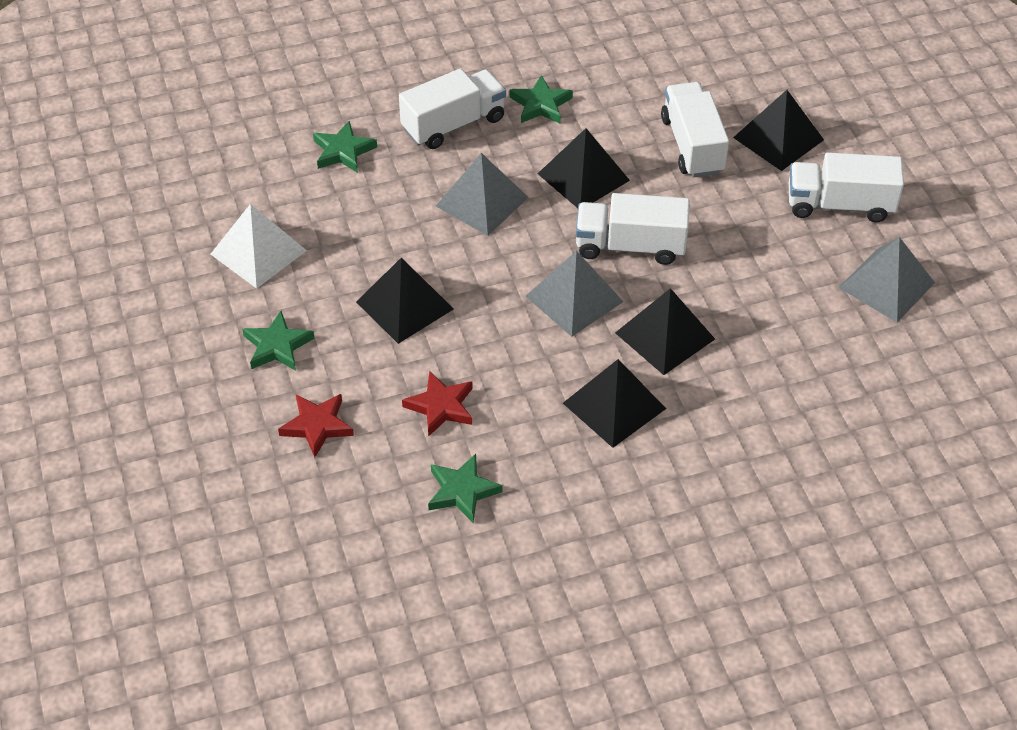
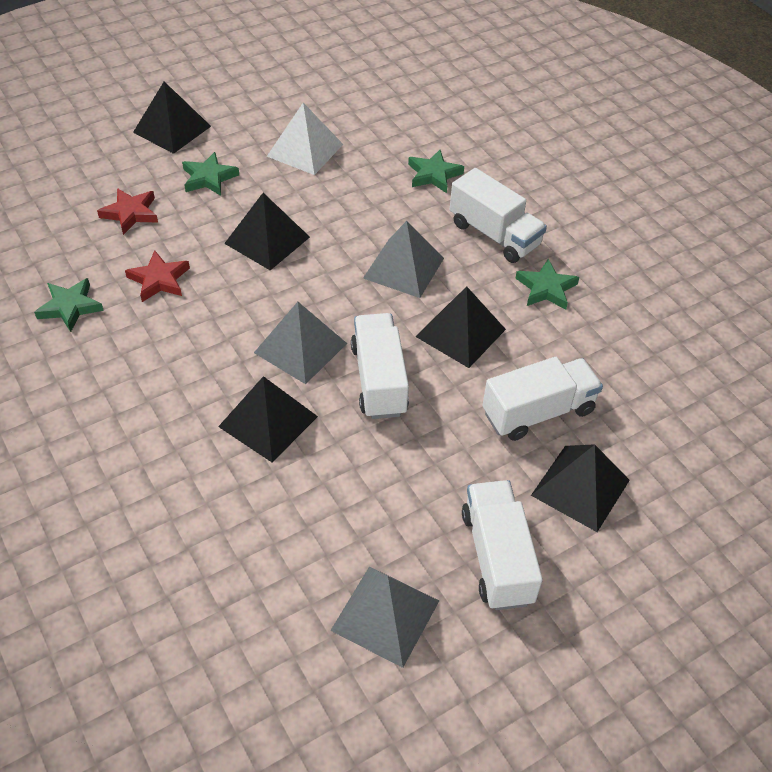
camera: 75 degrees right, 0 degrees up
(614, 405) = (175, 394): black pyramid -> black pyramid (172, 129)

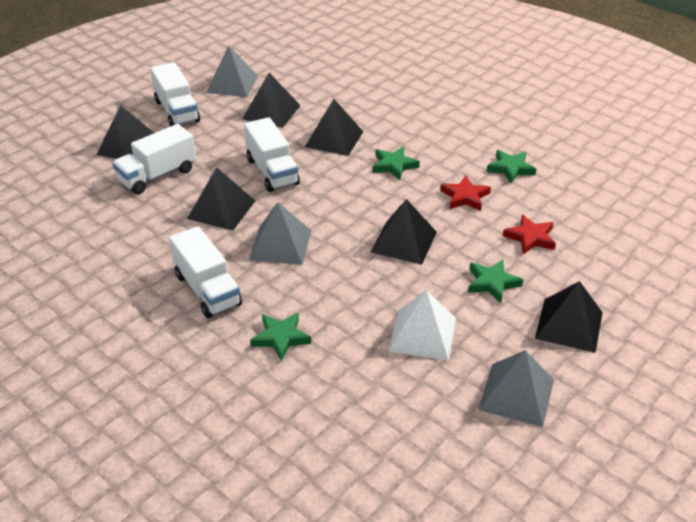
camera: 165 degrees right, 10 degrees down
(300, 347) = (335, 178): grey pyramid -> grey pyramid (516, 394)
(339, 511) = (271, 112): none -> black pyramid
(494, 234) = (207, 290): white truck -> white truck turned 150 degrees counterclockwise
(546, 288) = (155, 254): green star -> green star (394, 165)

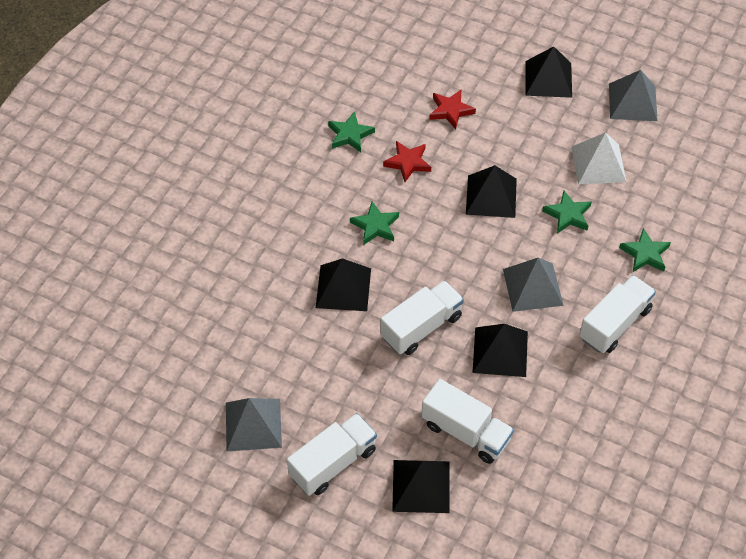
camera: 105 degrees left, 15 degrees up
(271, 112) = (306, 362): black pyramid -> none
(492, 283) = (520, 129): green star -> green star (568, 215)

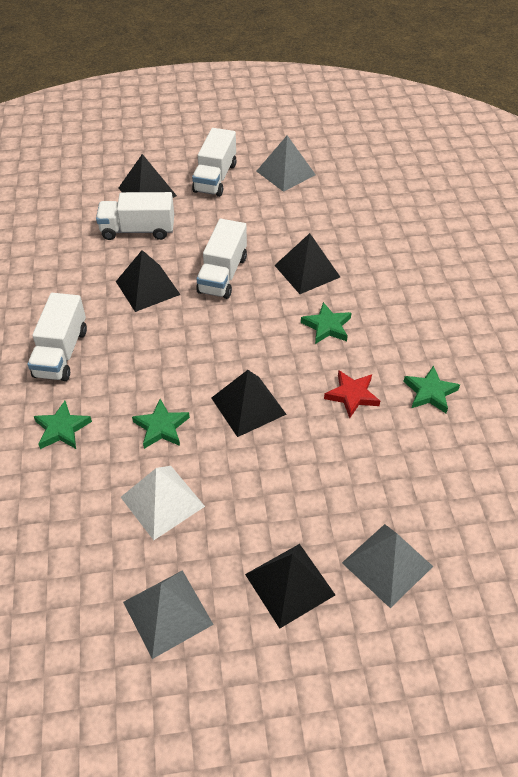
camera: 145 degrees right, 5 degrees down
(450, 111) = (362, 474): red star -> none
(532, 287) = (153, 346): grey pyramid -> grey pyramid (387, 564)

